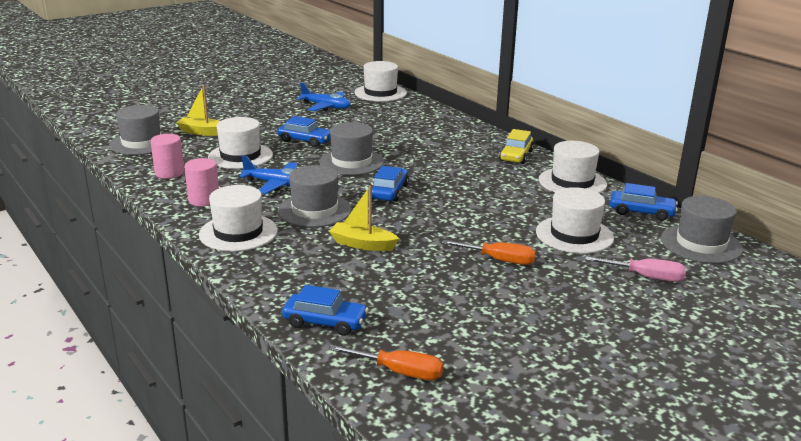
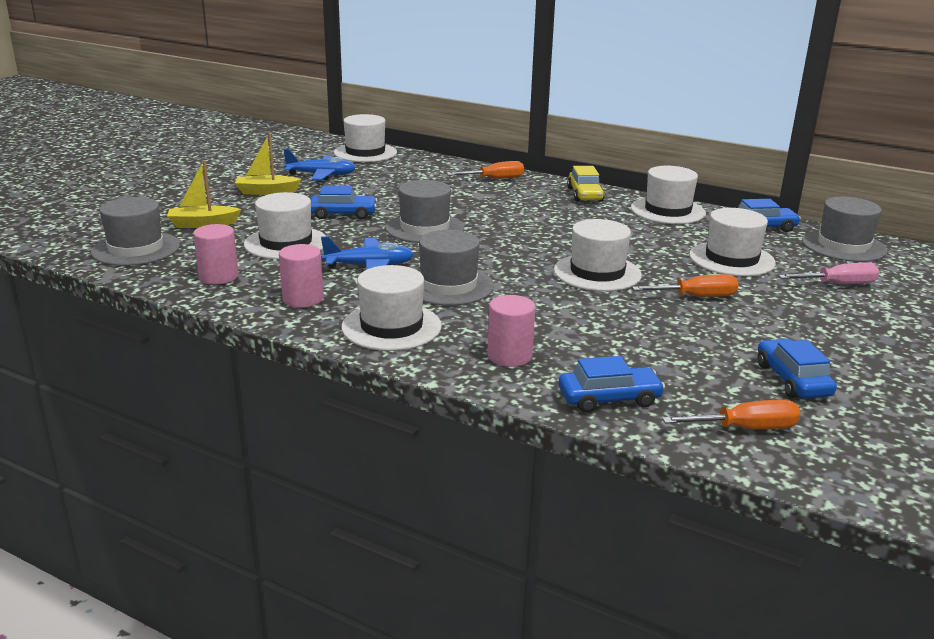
camera: 25 degrees left, 0 degrees up
(293, 273) = (509, 356): none -> pink cylinder
(362, 244) = (545, 310): yellow boat -> yellow boat (266, 192)
(389, 192) = (504, 251): blue car -> blue car (792, 380)
(441, 223) = (597, 273): none -> white hat
(457, 130) = (495, 179): none -> orange screwdriver

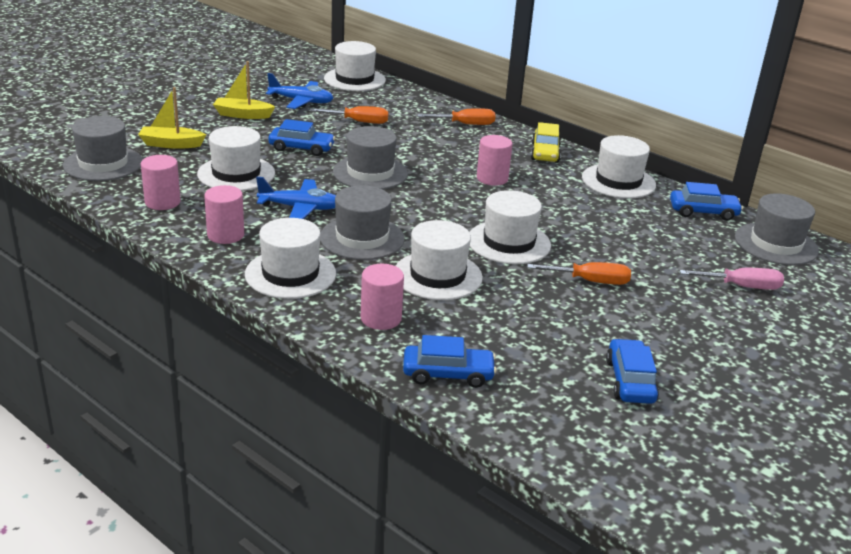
camera: 10 degrees right, 5 degrees up
(547, 221) = (492, 178): none -> pink cylinder
(731, 259) = (650, 244): white hat -> white hat (437, 275)
(745, 428) = (555, 422): orange screwdriver -> orange screwdriver (359, 122)

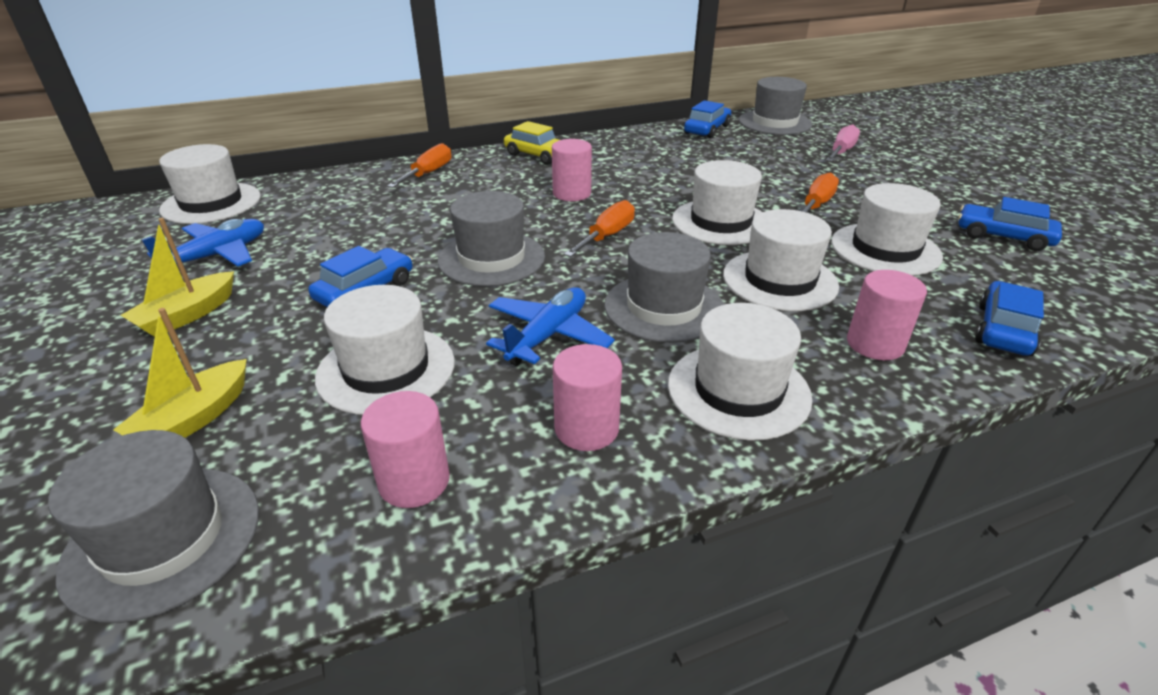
camera: 60 degrees left, 5 degrees up
(359, 122) = (339, 230): orange screwdriver -> orange screwdriver (607, 236)
(618, 181) = (626, 143): white hat -> white hat (885, 249)

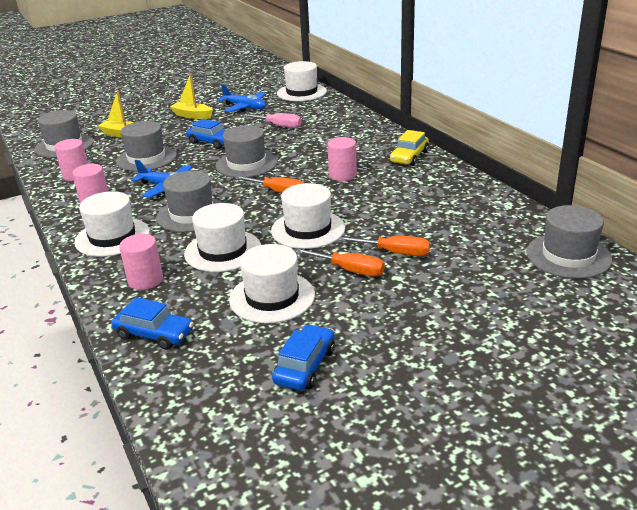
camera: 85 degrees right, 5 degrees down
(386, 369) = (146, 158): white hat -> grey hat
(428, 173) = (360, 130): orange screwdriver -> orange screwdriver (395, 253)
(707, 130) = (516, 219): blue car -> none
(841, 152) = (495, 292): pink screwdriver -> pink screwdriver (279, 126)

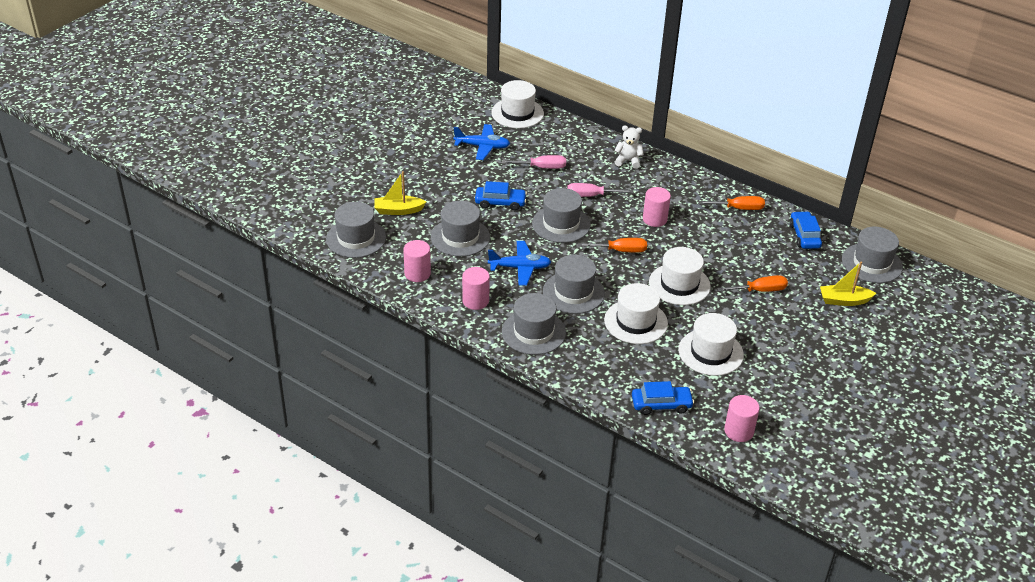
camera: 30 degrees left, 10 degrees up
(112, 237) = (533, 332): white hat -> grey hat
(145, 280) = (606, 364): pink cylinder -> pink cylinder (738, 431)
(192, 115) = (441, 169): yellow boat -> yellow boat (844, 300)
(299, 150) = (590, 196): none -> pink screwdriver
(305, 366) = (779, 397): blue car -> blue car (804, 236)
(350, 270) = (742, 315): orange screwdriver -> orange screwdriver (738, 208)
(365, 132) = (628, 161): none -> white teddy bear
(409, 157) = (690, 185): yellow car -> none

